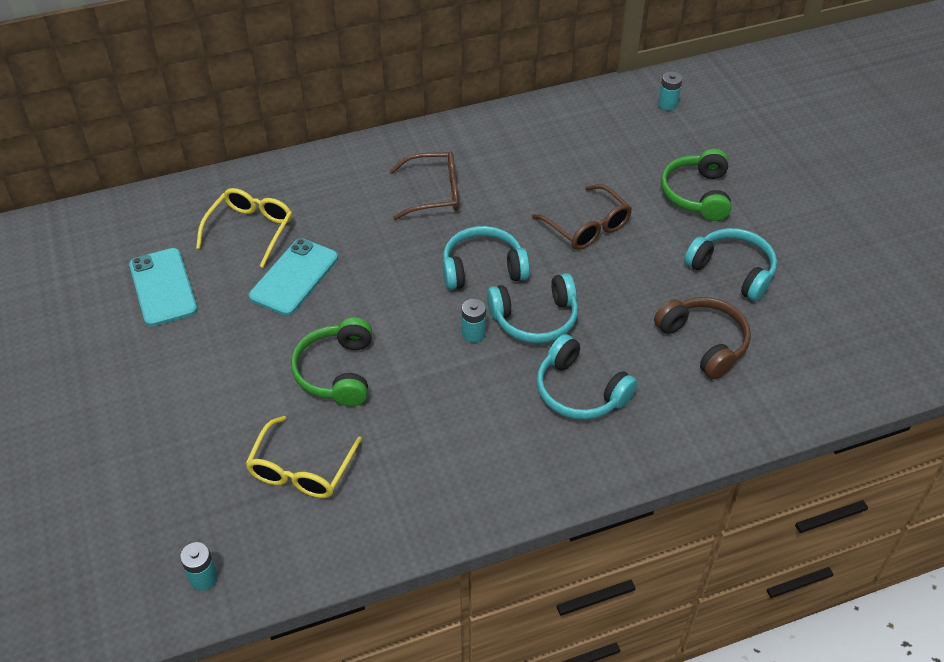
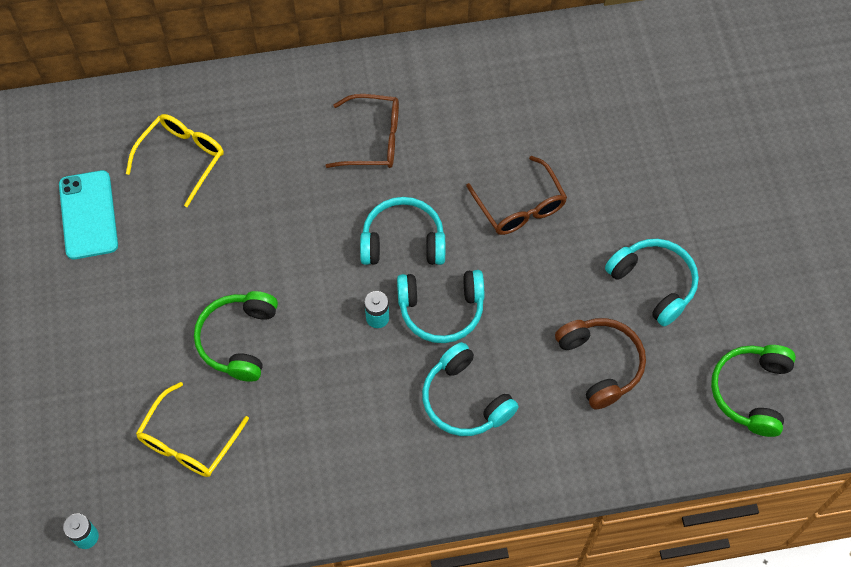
camera: 10 degrees right, 15 degrees up
(294, 277) = (216, 223): turquoise phone -> none
(667, 104) = (646, 57): turquoise battery -> none
(697, 194) = (644, 182): green headphones -> green headphones (751, 392)

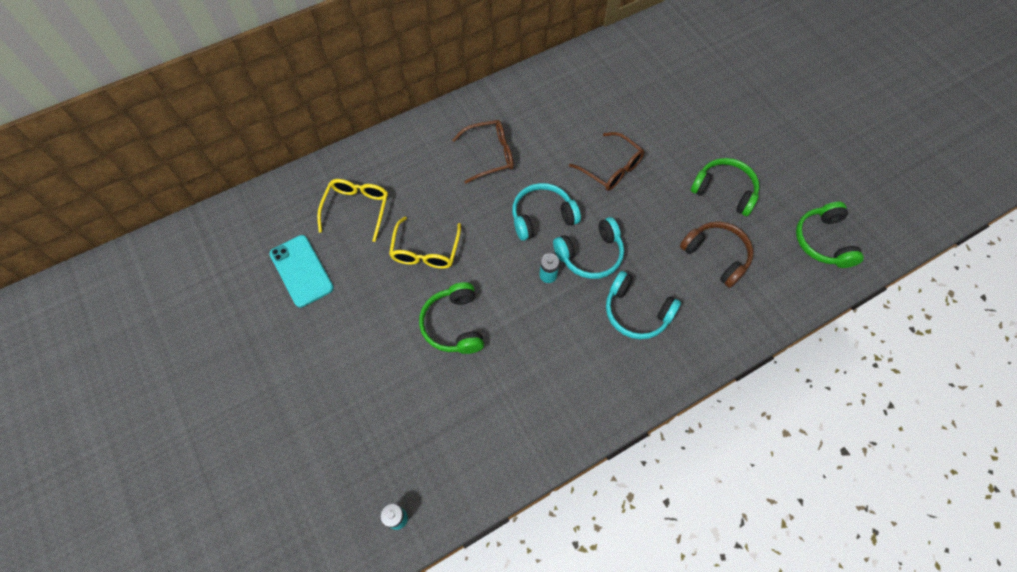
camera: 20 degrees left, 0 degrees up
(188, 441) = (447, 413): yellow glasses -> yellow glasses (425, 251)
(653, 284) = (724, 191): turquoise headphones -> green headphones

